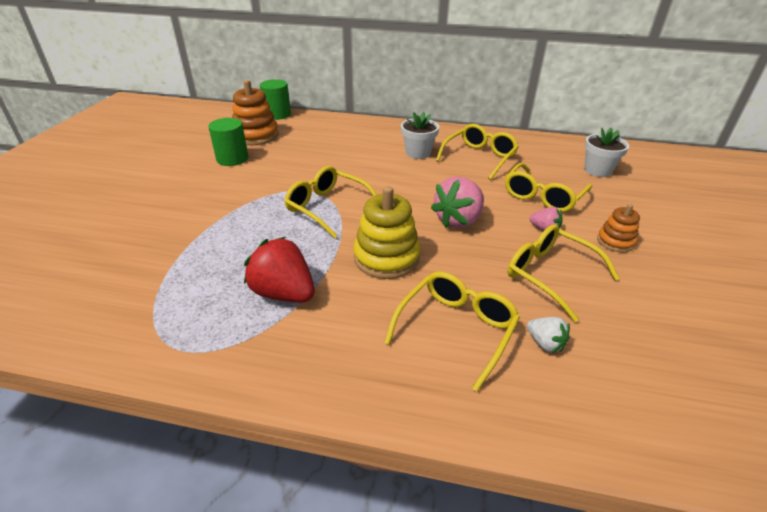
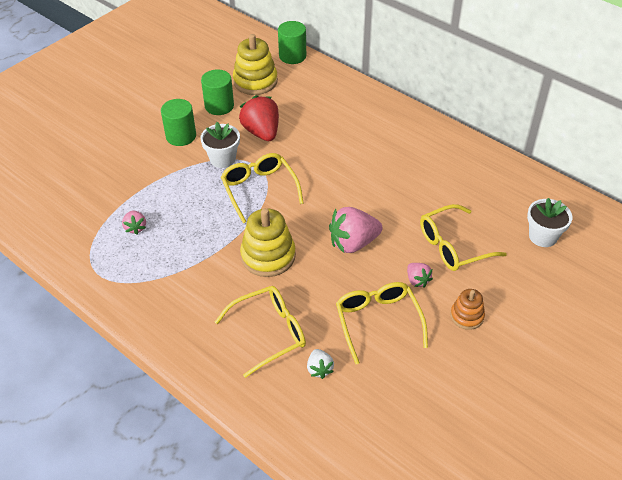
camera: 30 degrees right, 10 degrees up
(206, 189) = (181, 136): none -> green cylinder
(206, 282) = (135, 228): none -> pink strawberry
(256, 136) = (255, 81): orange stacking toy -> yellow stacking toy
(283, 293) = (178, 257): red strawberry -> red strawberry (261, 132)
(418, 153) = (385, 152): white flower pot -> white flower pot (223, 159)
(479, 157) = (439, 179): yellow glasses -> none

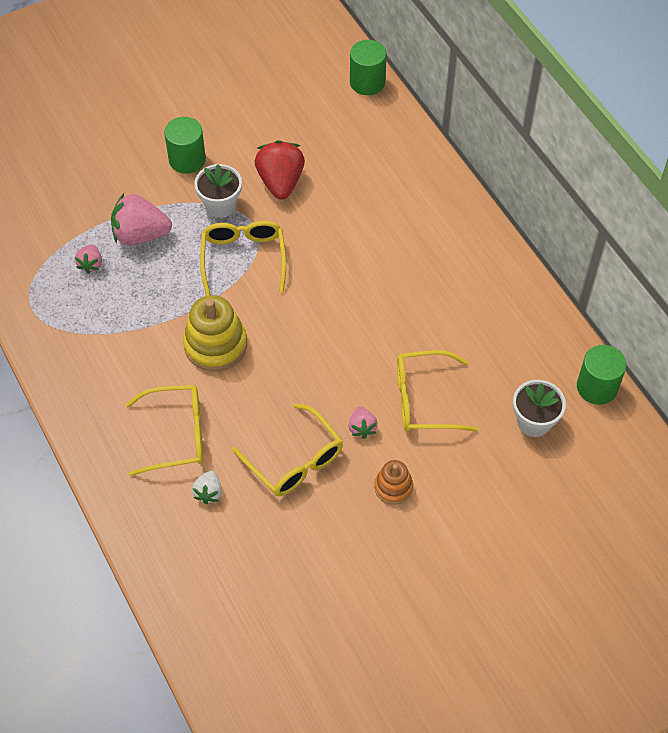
camera: 20 degrees right, 10 degrees up
(219, 106) = (248, 130): green cylinder -> green cylinder (597, 387)
(255, 81) = (305, 107): yellow stacking toy -> none
(353, 243) = (315, 359): pink strawberry -> pink strawberry (140, 235)
(378, 321) = (295, 461): yellow glasses -> yellow glasses turned 135 degrees clockwise

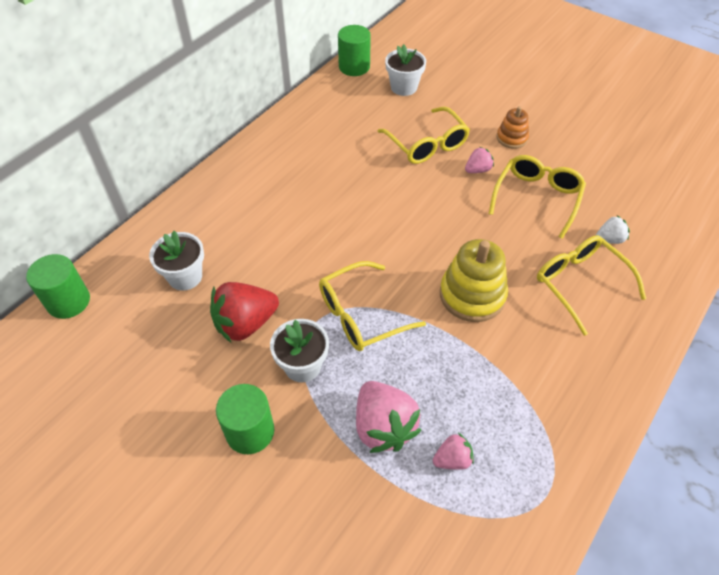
camera: 115 degrees left, 5 degrees down
(351, 156) = (185, 277): none -> white flower pot

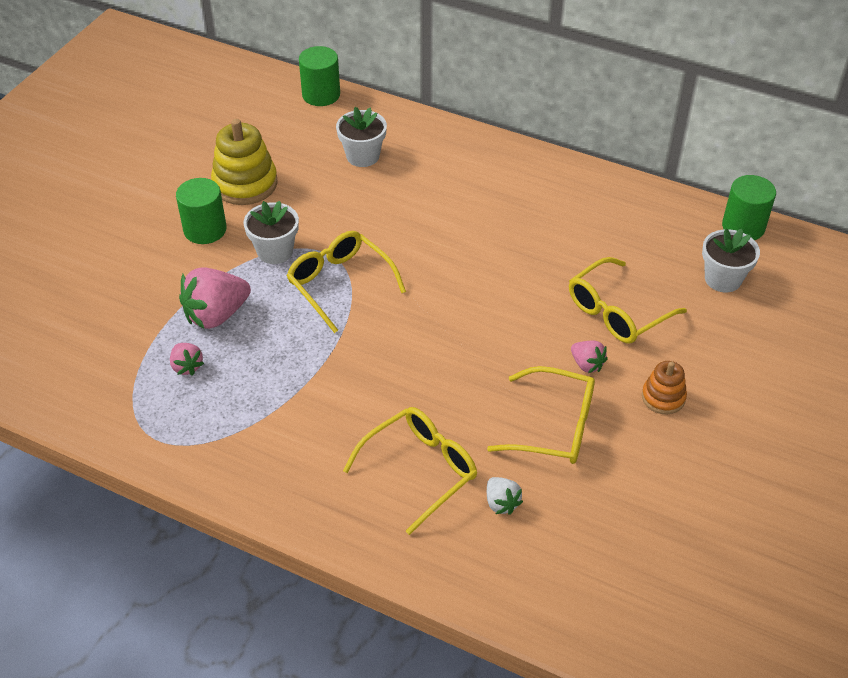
camera: 80 degrees right, 5 degrees down
(245, 324) = (315, 206): red strawberry -> none
(472, 295) = (383, 370): yellow stacking toy -> yellow stacking toy (245, 184)

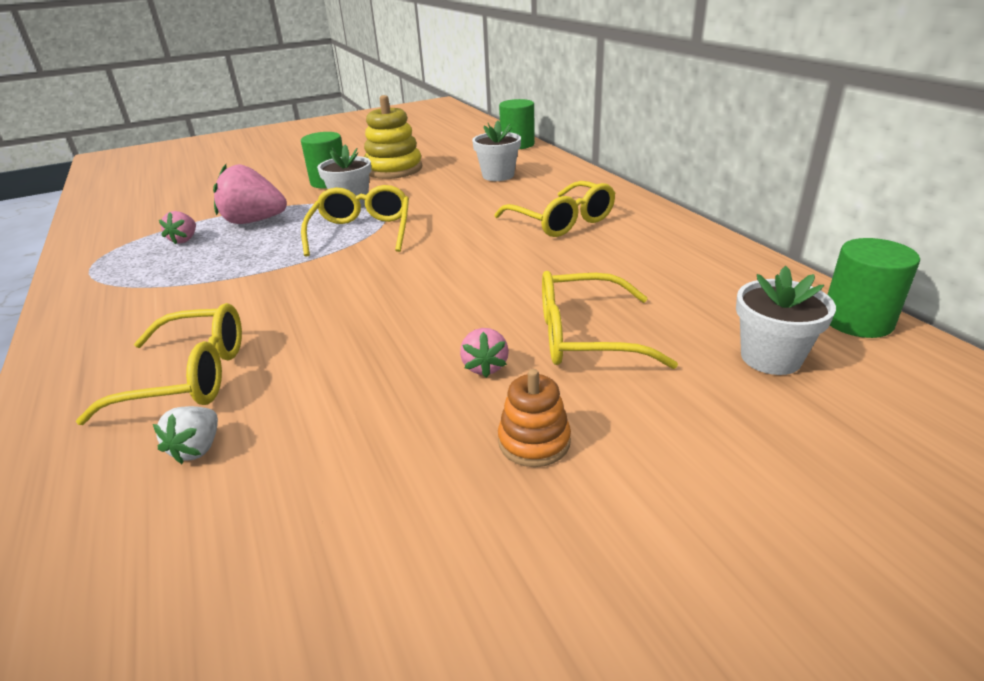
camera: 40 degrees right, 15 degrees down
(555, 427) = (365, 406): yellow glasses -> yellow glasses (562, 221)

